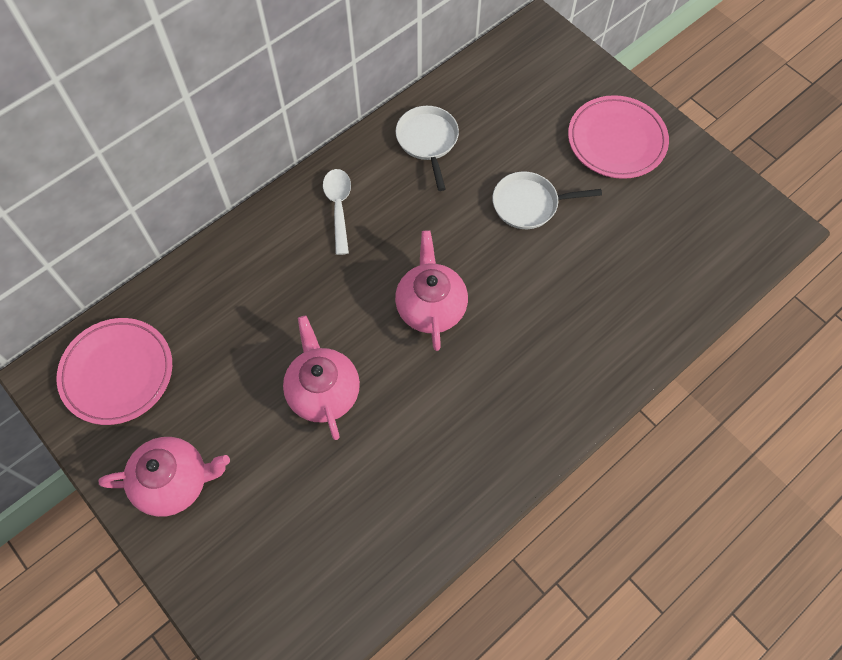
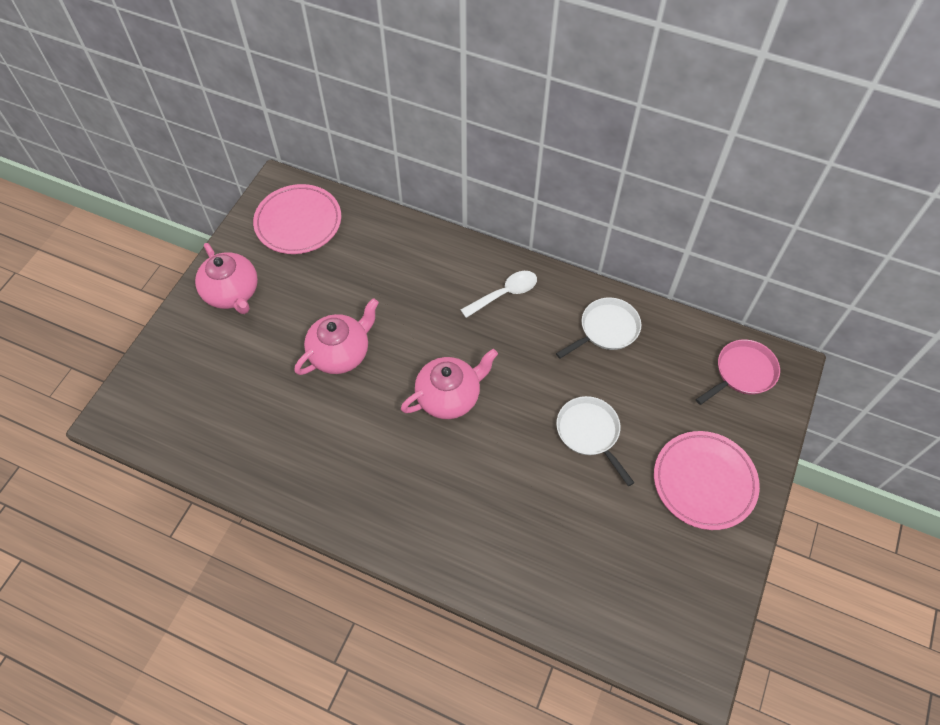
camera: 65 degrees right, 5 degrees down
(527, 61) = (742, 373): none -> pink pan

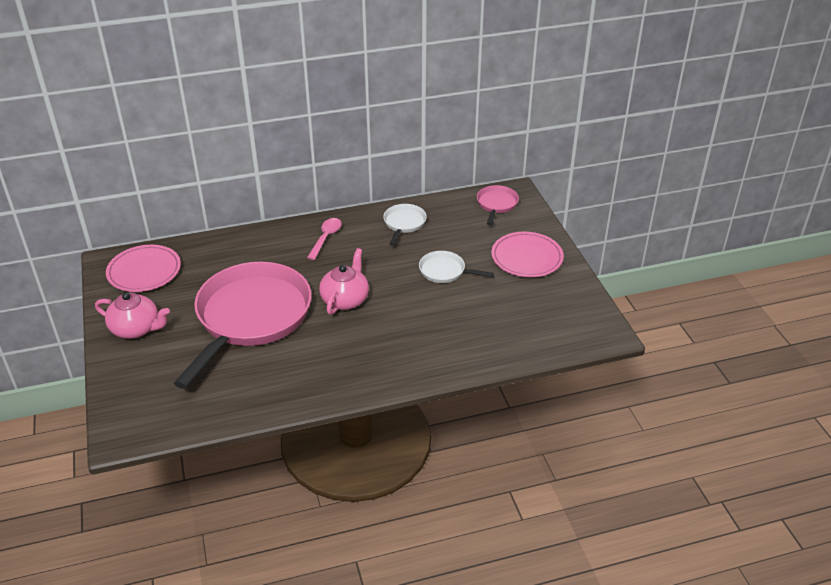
camera: 40 degrees left, 20 degrees down
(340, 353) = (251, 317): pink teapot -> pink pan
(504, 294) = (326, 238): white spoon -> pink spoon

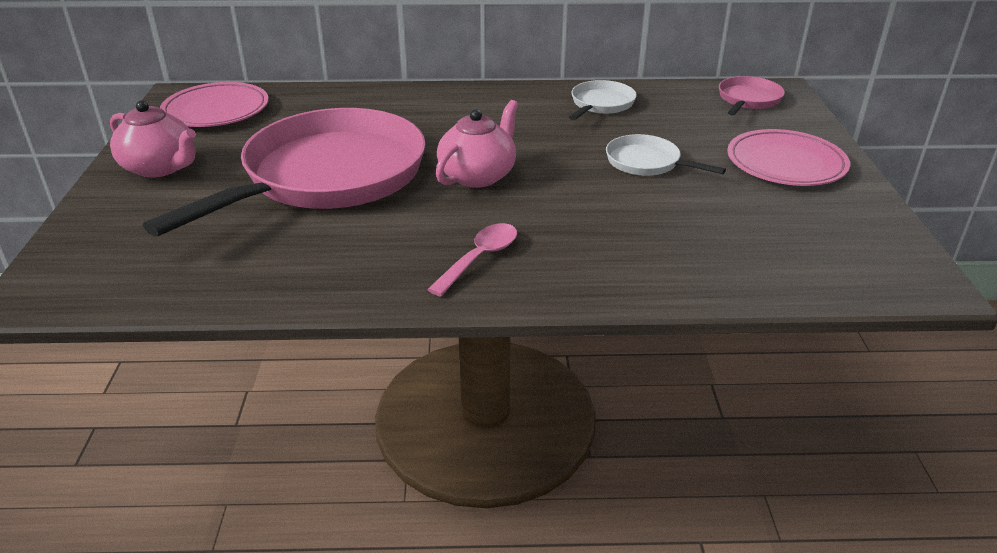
camera: 15 degrees right, 5 degrees down
(326, 238) = (481, 106): pink spoon -> pink spoon (479, 258)

